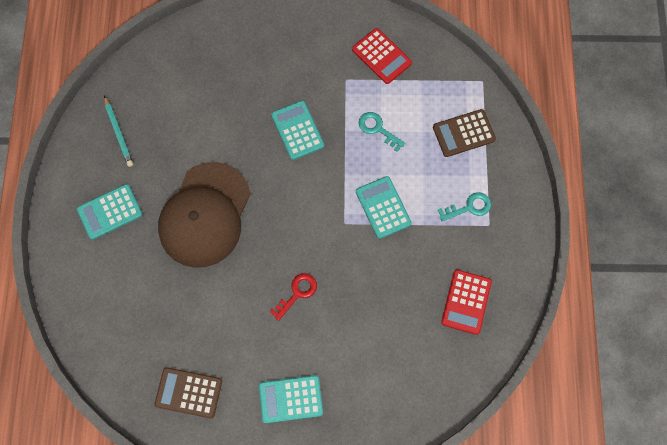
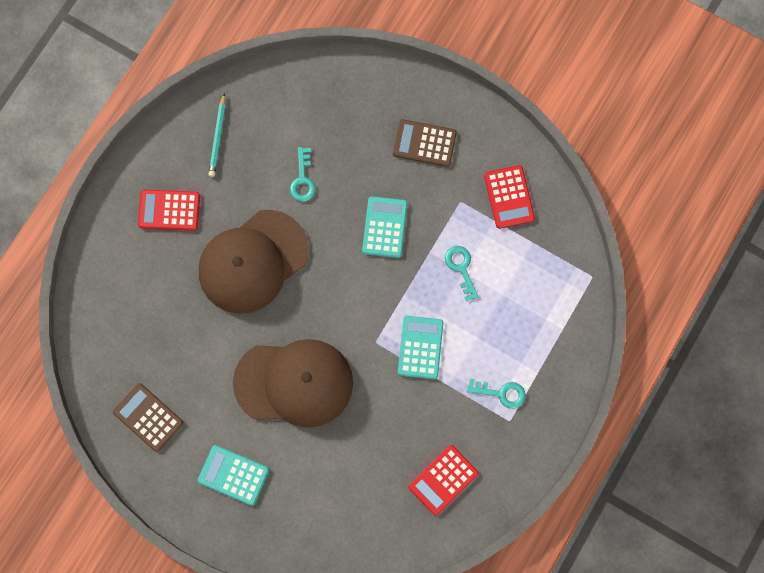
camera: 30 degrees right, 5 degrees up
(110, 212) = (169, 210): turquoise calculator -> red calculator
(209, 129) = (303, 179): none -> turquoise key
(297, 293) = (294, 383): red key -> brown cap
(463, 133) = (541, 319): brown calculator -> brown calculator (424, 143)

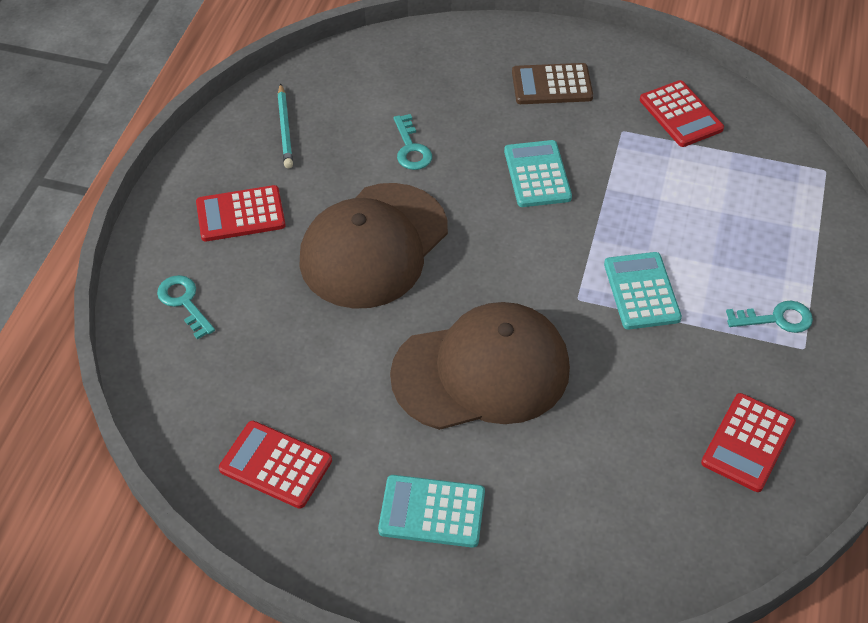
camera: 15 degrees left, 25 degrees down
(148, 417) = (275, 465): brown calculator -> red calculator
(461, 268) = (655, 196): turquoise key -> turquoise key (184, 302)

